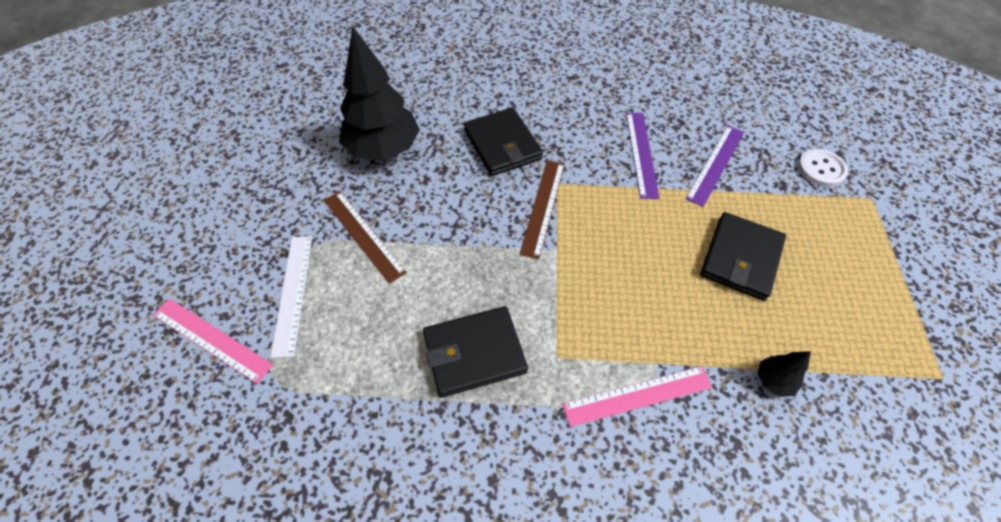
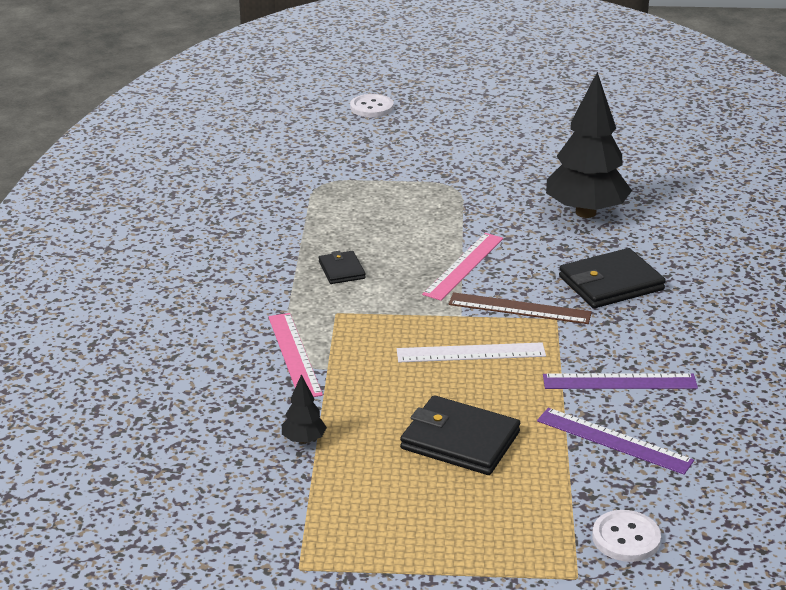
camera: 90 degrees right, 25 degrees down
(85, 324) = (371, 107): none -> white button
(211, 339) = (358, 155): pink ruler -> pink ruler (464, 266)
(293, 293) = (402, 183): white ruler -> white ruler (471, 353)
(363, 235) = (469, 210): brown ruler -> none
(474, 353) = (341, 270): black wallet -> black wallet, size x0.55

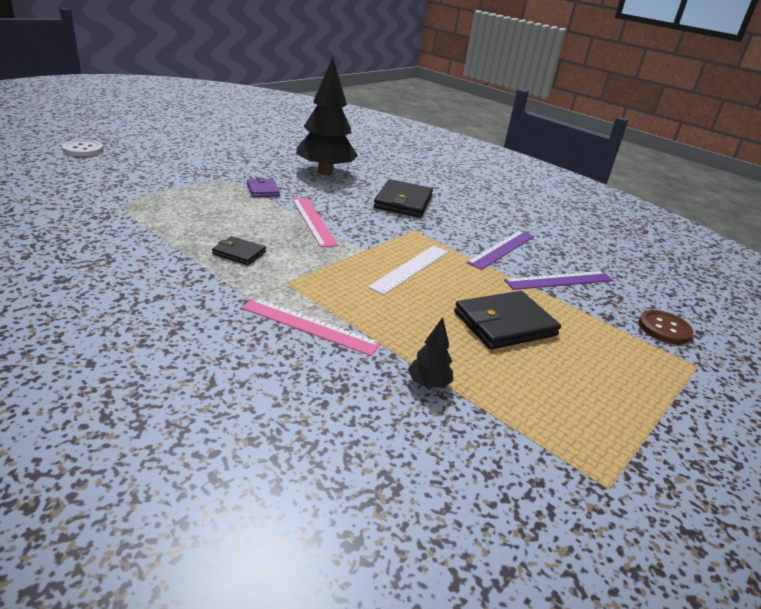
camera: 55 degrees left, 0 degrees up
(473, 212) = (262, 190): none -> purple wallet
(519, 308) = (387, 232): brown ruler -> none
(626, 538) = (664, 329): white button -> brown button

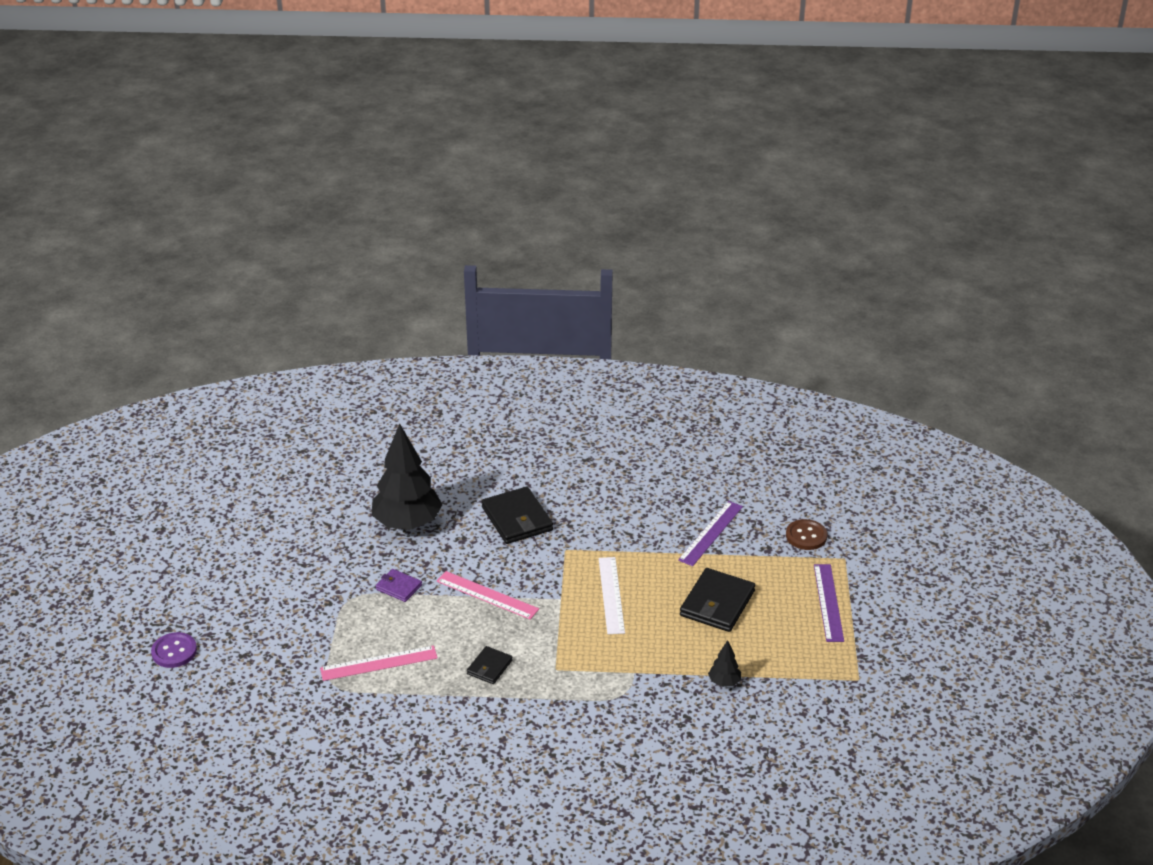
camera: 35 degrees left, 5 degrees up
(83, 150) = (174, 651): white button -> purple button
(239, 253) = (489, 667): black wallet -> black wallet turned 45 degrees counterclockwise
(309, 326) = (616, 691): pink ruler -> pink ruler (379, 663)
(502, 249) = (644, 525): purple ruler -> purple ruler (828, 602)

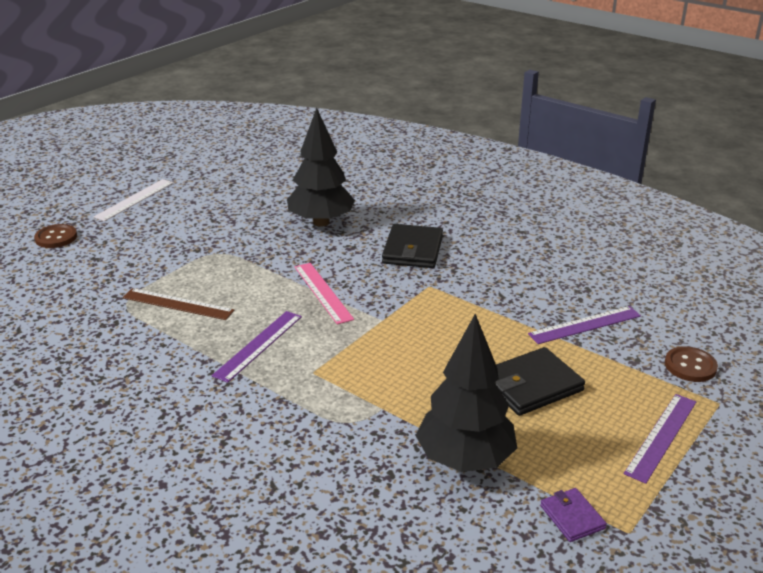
camera: 35 degrees right, 5 degrees down
(174, 651) = (56, 238): purple button -> brown button
(379, 663) = (177, 304): pink ruler -> brown ruler
(398, 587) = (261, 260): purple wallet -> purple wallet (572, 517)
(489, 667) = (258, 345): black wallet -> purple ruler
(611, 595) = (432, 335): white ruler -> white ruler (135, 199)
(724, 682) = (465, 460): black tree -> black tree, size x2.37

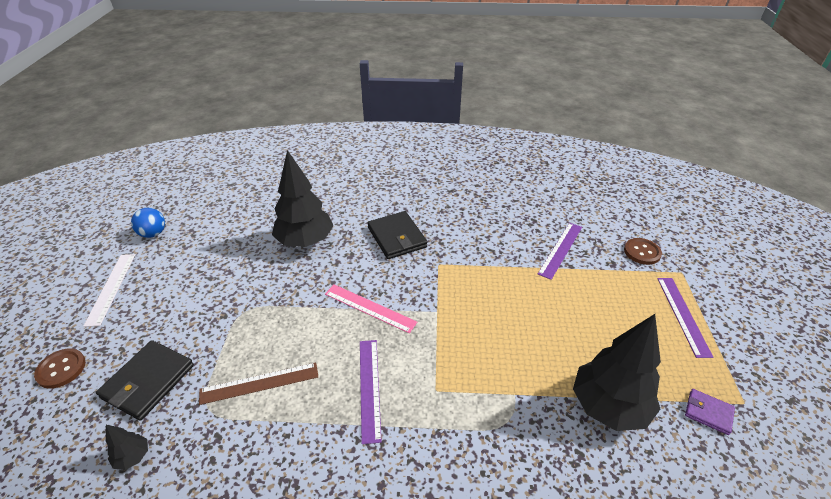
camera: 35 degrees left, 10 degrees up
(52, 308) = (133, 457): none -> black tree
(201, 173) = (153, 234): none -> blue ball
(531, 385) = (581, 316): black wallet -> black wallet (148, 381)

